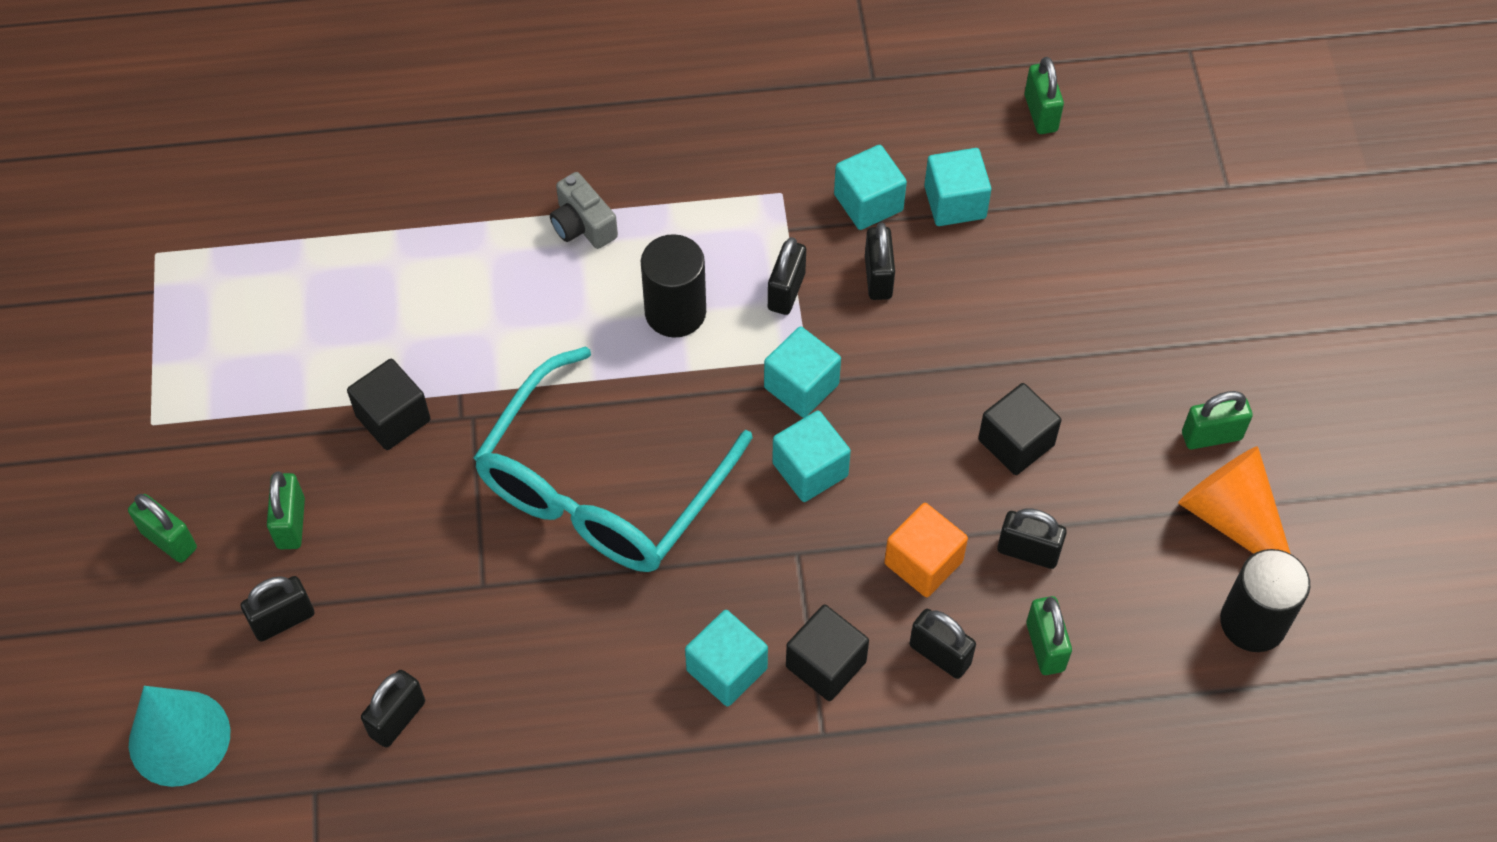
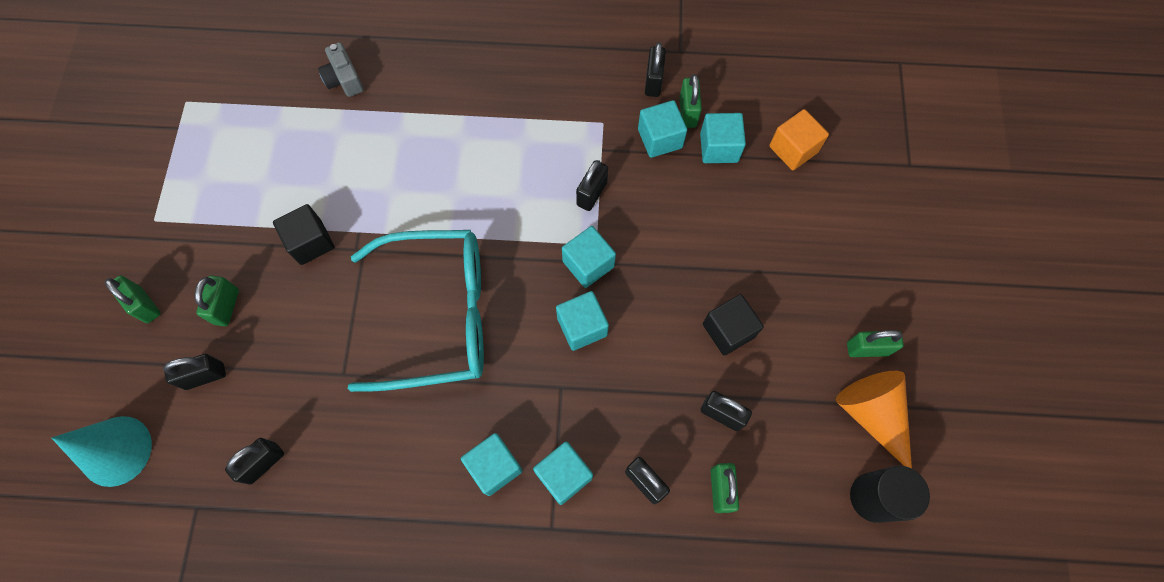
camera: 10 degrees right, 10 degrees up
(582, 225) = (465, 125): grey camera -> grey camera (344, 79)
(602, 487) = (438, 316): turquoise glasses -> turquoise glasses turned 135 degrees counterclockwise
(675, 312) = (514, 196): black cylinder -> none
(826, 664) = (564, 475): black cube -> turquoise cube
(878, 277) = (656, 193): black padlock -> black padlock (653, 82)
(923, 562) = (647, 410): orange cube -> orange cube (793, 149)
(1040, 113) = (789, 93): green padlock -> green padlock (688, 112)

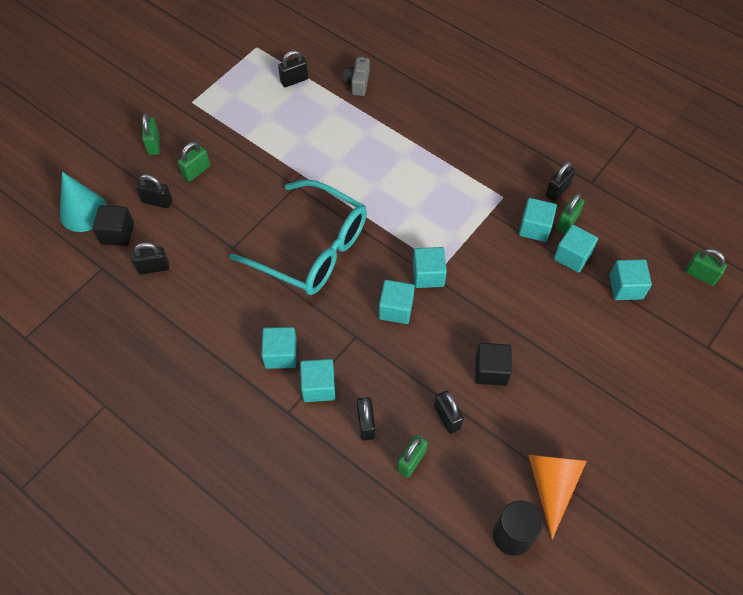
camera: 35 degrees right, 10 degrees down
(311, 242) = (269, 164): black cube -> black cube (117, 233)
(591, 194) = (462, 235): black padlock -> black padlock (294, 80)
(793, 149) = (626, 287): orange cube -> turquoise cube
(867, 349) = (581, 442): green padlock -> green padlock (700, 275)

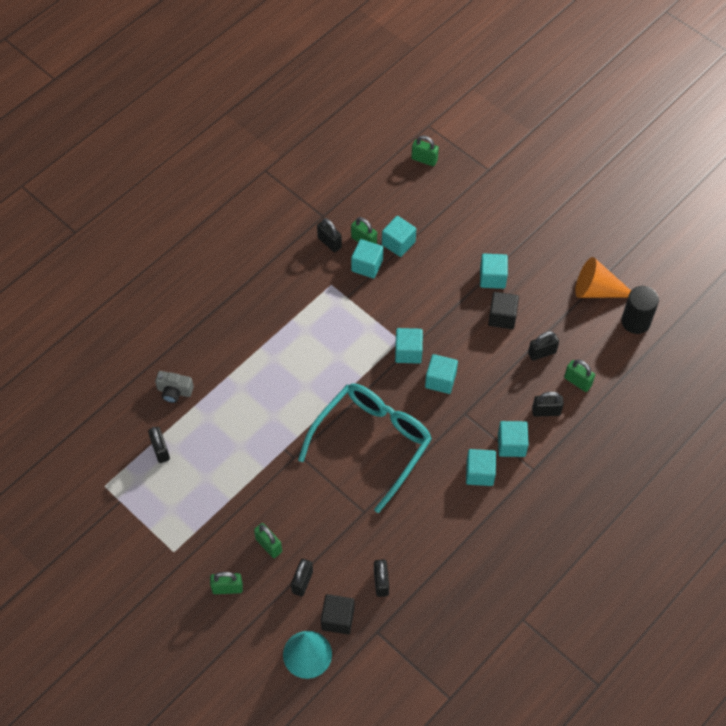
camera: 85 degrees left, 0 degrees up
(626, 287) = (431, 211): turquoise cube -> turquoise cube (492, 278)
(700, 275) = (424, 159): green padlock -> green padlock turned 75 degrees clockwise

